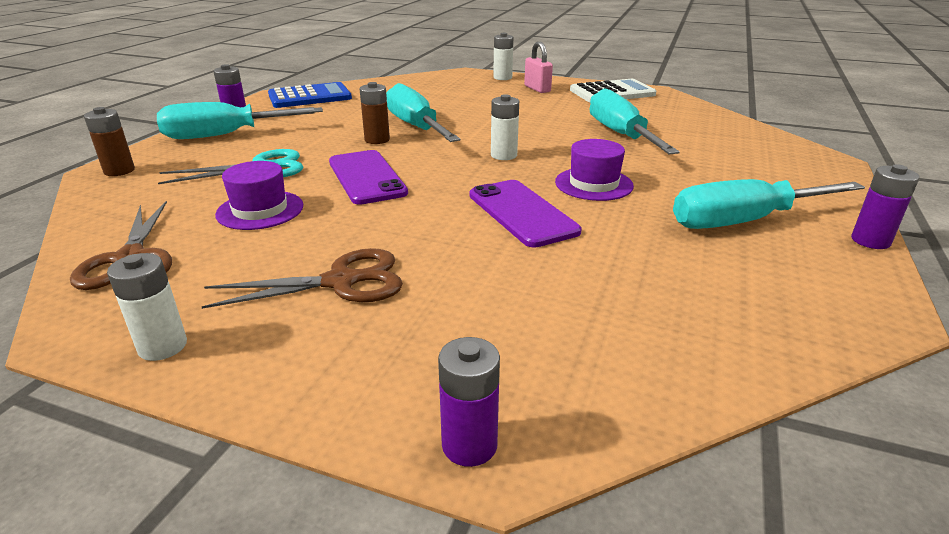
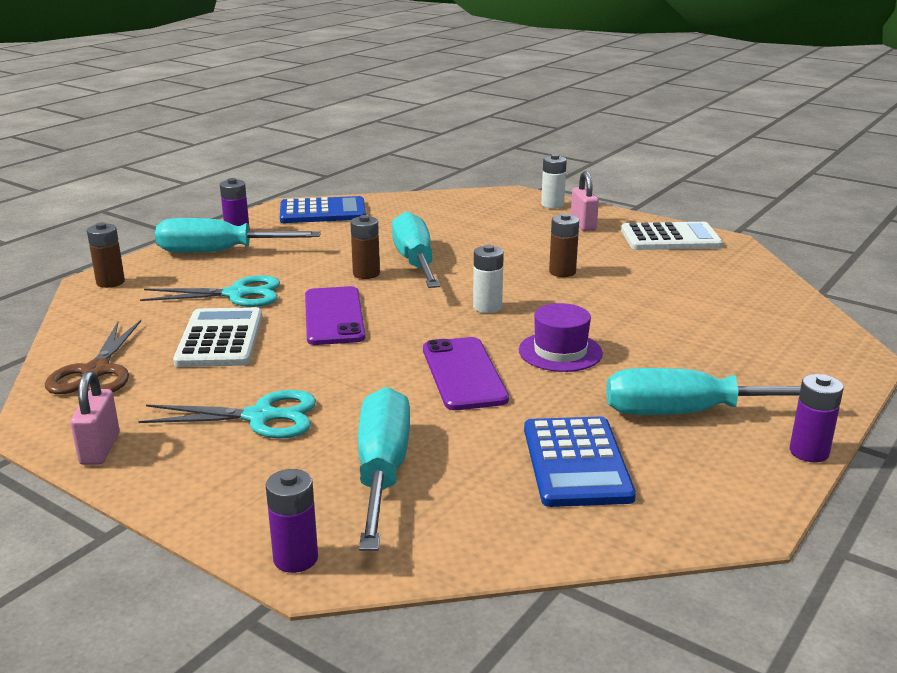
camera: 15 degrees right, 5 degrees down
(162, 346) = (100, 449): white battery -> pink padlock
(260, 210) = (220, 339): purple hat -> white calculator
(342, 281) = (261, 417): brown scissors -> turquoise scissors
(547, 123) = (562, 272): none -> brown battery
(620, 134) = (636, 296): turquoise screwdriver -> turquoise screwdriver (382, 471)
(687, 280) = (576, 462): none -> blue calculator

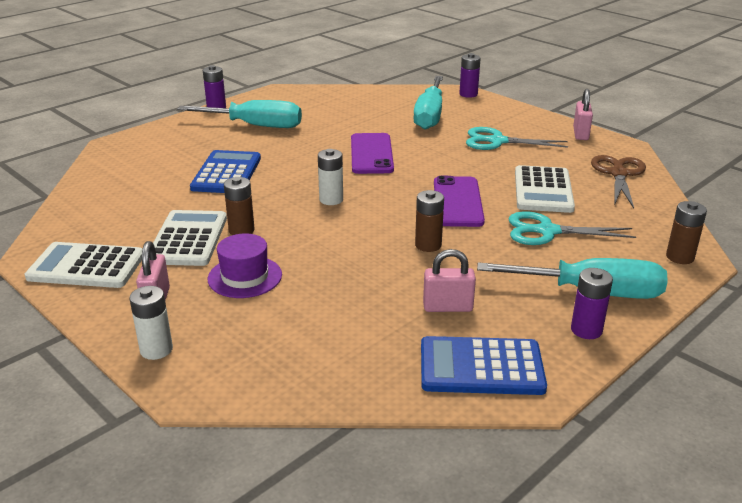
camera: 170 degrees left, 5 degrees up
(346, 236) = (447, 307): none -> pink padlock
(415, 262) = (376, 257): turquoise screwdriver -> none
(560, 352) = (300, 162): purple hat -> purple hat (245, 277)
(576, 462) = (333, 112): blue calculator -> blue calculator (226, 173)
(607, 262) = (188, 239): none -> white calculator

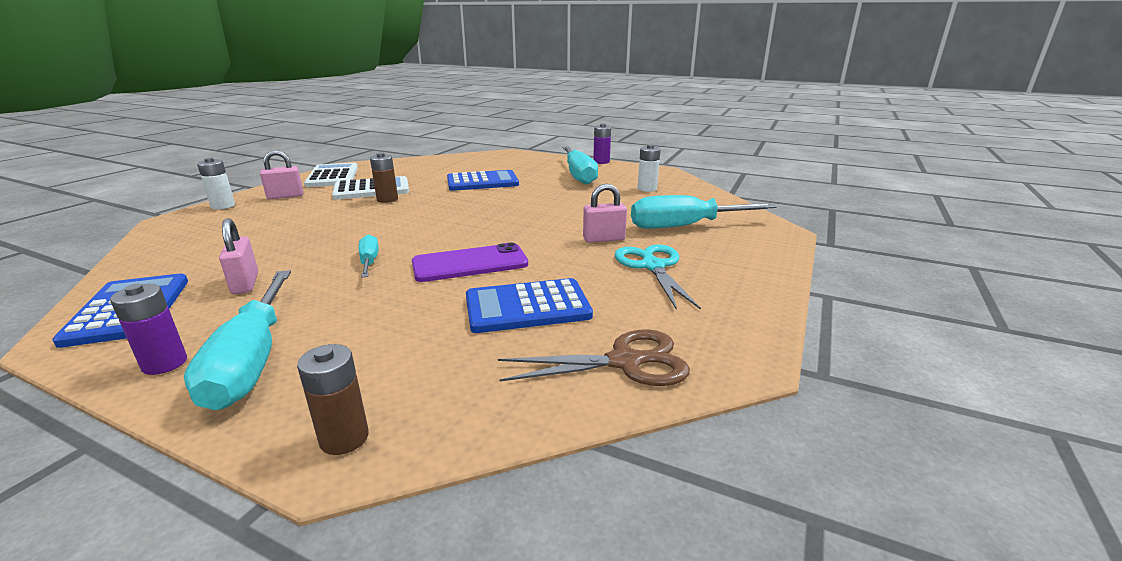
camera: 70 degrees right, 5 degrees down
(245, 277) = (314, 211): purple hat -> none
(331, 200) = (451, 216): white battery -> white battery (647, 189)
(371, 154) = (558, 216): purple phone -> none
(428, 245) = (369, 261): brown battery -> turquoise screwdriver
(468, 94) = (780, 236): purple battery -> none
(543, 190) = (527, 307): white calculator -> blue calculator
(546, 231) = (412, 319): turquoise scissors -> none
(580, 134) = (748, 319): pink padlock -> pink padlock (604, 239)

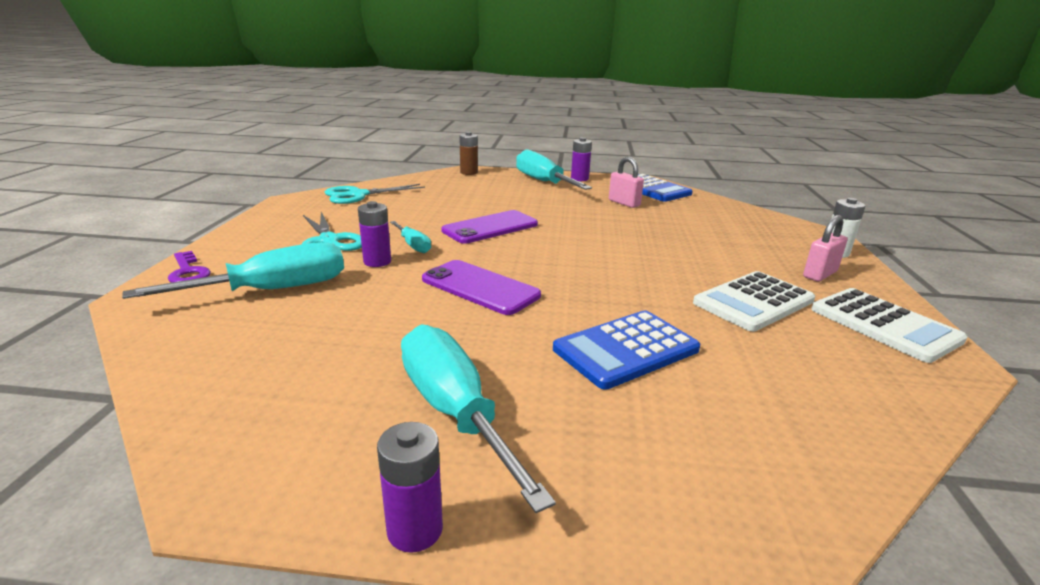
camera: 160 degrees right, 0 degrees up
(369, 261) = (571, 221): turquoise screwdriver -> turquoise screwdriver (413, 245)
(387, 199) = (692, 286): brown battery -> none
(527, 307) = (424, 209): blue calculator -> none
(531, 213) = (480, 287): none -> purple phone
(604, 239) = (377, 261): pink padlock -> purple battery
(626, 362) = (358, 195): brown scissors -> turquoise scissors
(647, 189) = (299, 378): white battery -> none
(768, 247) = (188, 272): none -> purple key

